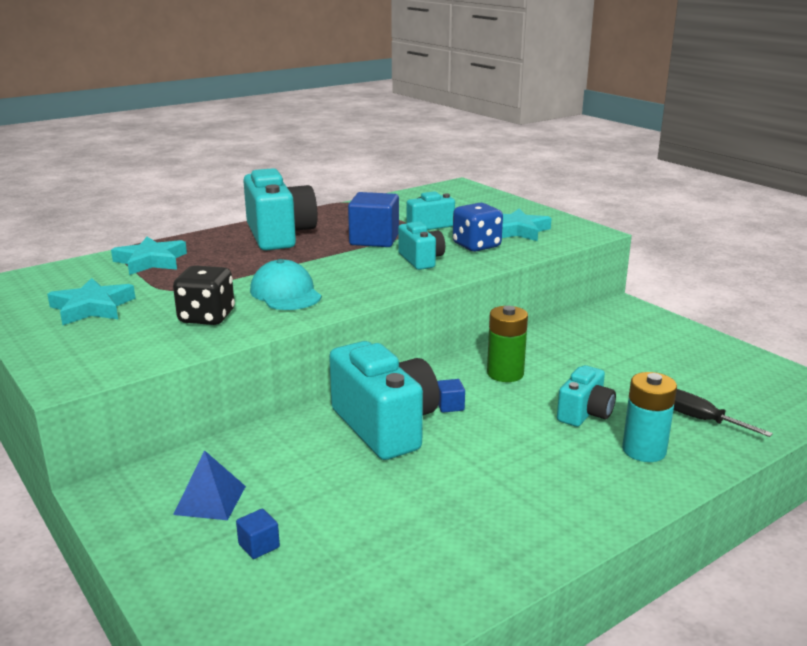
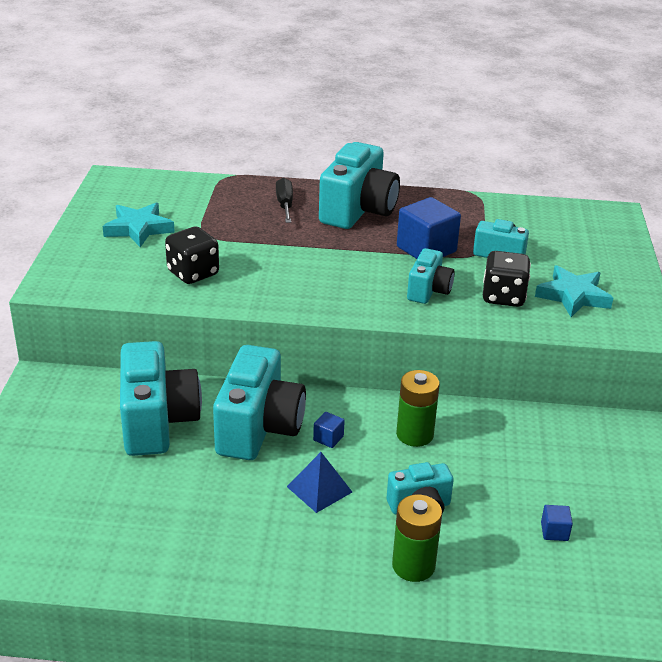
camera: 40 degrees right, 10 degrees up
(151, 261) = (231, 198): turquoise star -> none
(210, 500) = (85, 418): blue pyramid -> blue pyramid (319, 489)
(259, 546) = (70, 468): blue cube -> blue cube (554, 531)
(285, 293) = (275, 276): turquoise cap -> none
(288, 466) = (157, 422): none -> turquoise camera
(476, 246) = (503, 297): blue dice -> black dice
(644, 450) = (413, 566): turquoise battery -> green battery
(701, 420) = (509, 573): black screwdriver -> black screwdriver (285, 205)

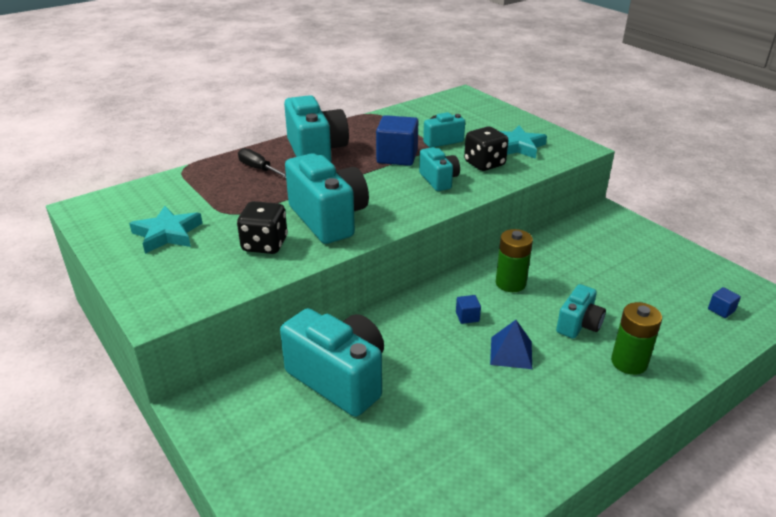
camera: 40 degrees left, 0 degrees up
(259, 428) = (415, 338): turquoise camera -> turquoise camera (328, 219)
(554, 531) = (657, 293): blue cube -> blue cube (721, 310)

